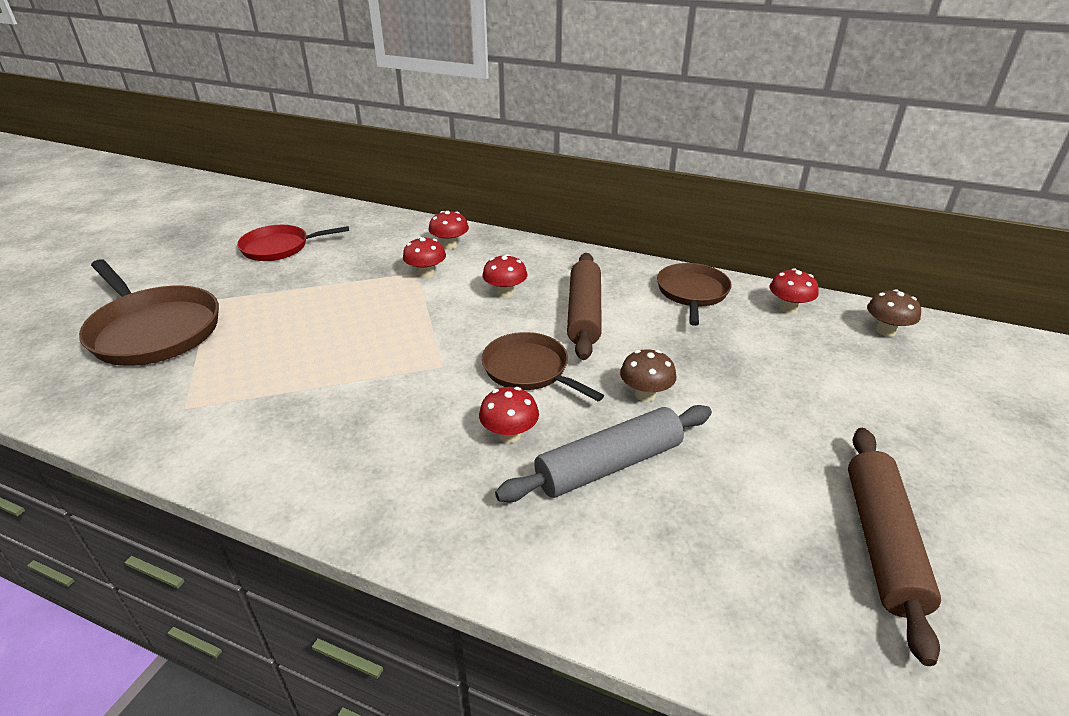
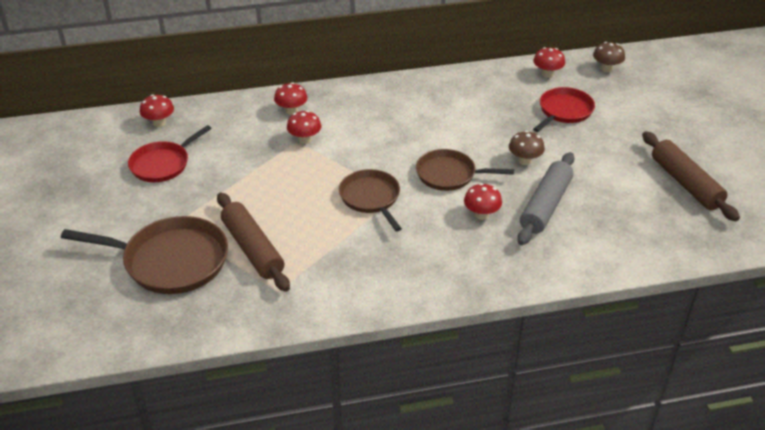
camera: 35 degrees left, 5 degrees up
(505, 293) = (375, 132): red mushroom -> red mushroom (159, 123)
(584, 313) = (439, 125): brown rolling pin -> brown rolling pin (252, 249)
(692, 293) = (486, 85): brown pan -> brown pan (371, 198)
(768, 358) = (564, 111): none -> red pan

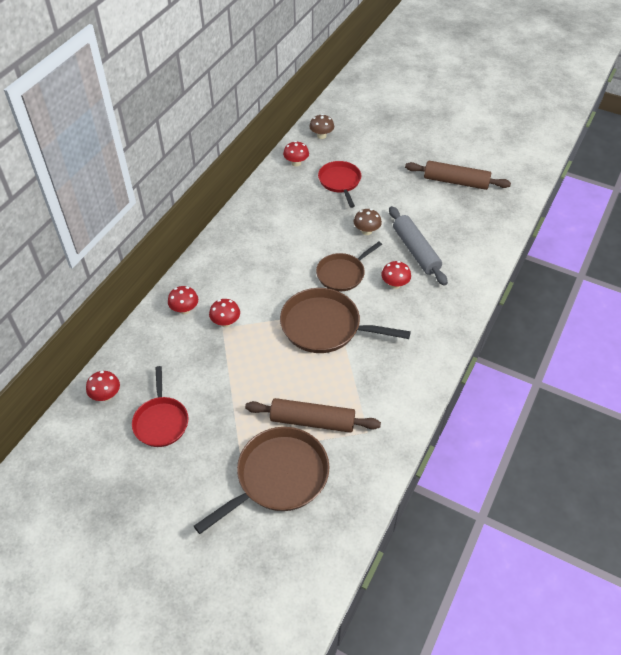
camera: 50 degrees left, 10 degrees up
(371, 198) = (325, 326): brown pan -> brown pan, size x1.56

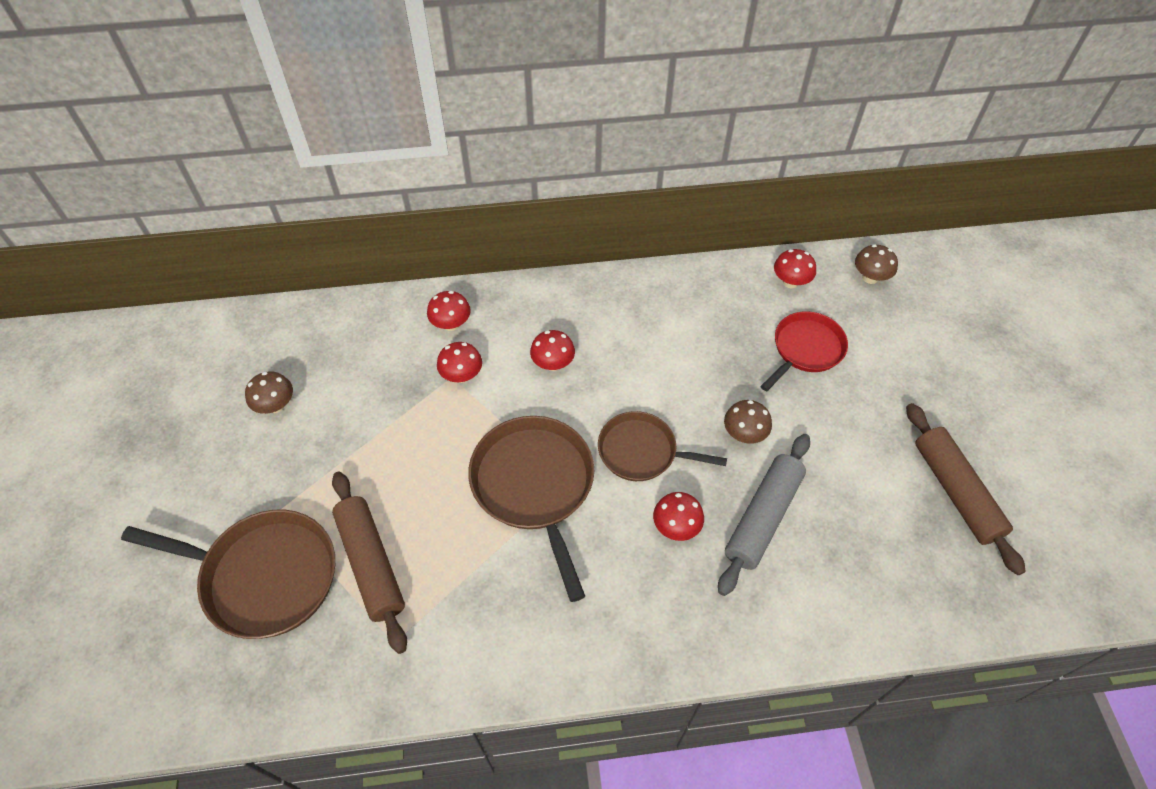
camera: 55 degrees right, 5 degrees up
(106, 395) = (281, 333): red mushroom -> red mushroom (553, 364)
(161, 421) = (276, 405): red pan -> brown mushroom

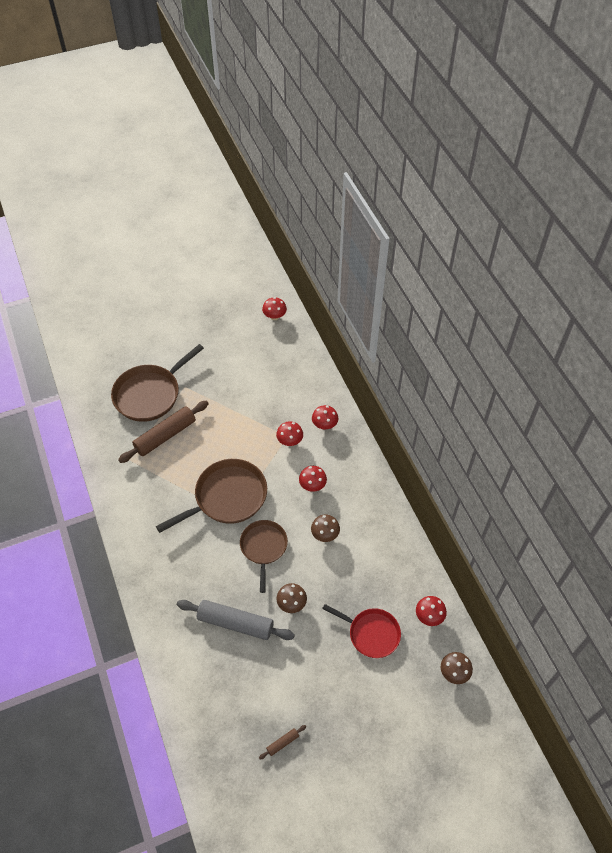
camera: 75 degrees right, 0 degrees up
(264, 576) = (150, 394): brown pan -> brown pan turned 45 degrees clockwise
(276, 405) = (245, 362): brown mushroom -> brown mushroom (325, 534)
(676, 527) = (218, 576): red mushroom -> red mushroom (274, 316)
(956, 491) = (282, 743): brown rolling pin -> brown rolling pin, size x0.42

